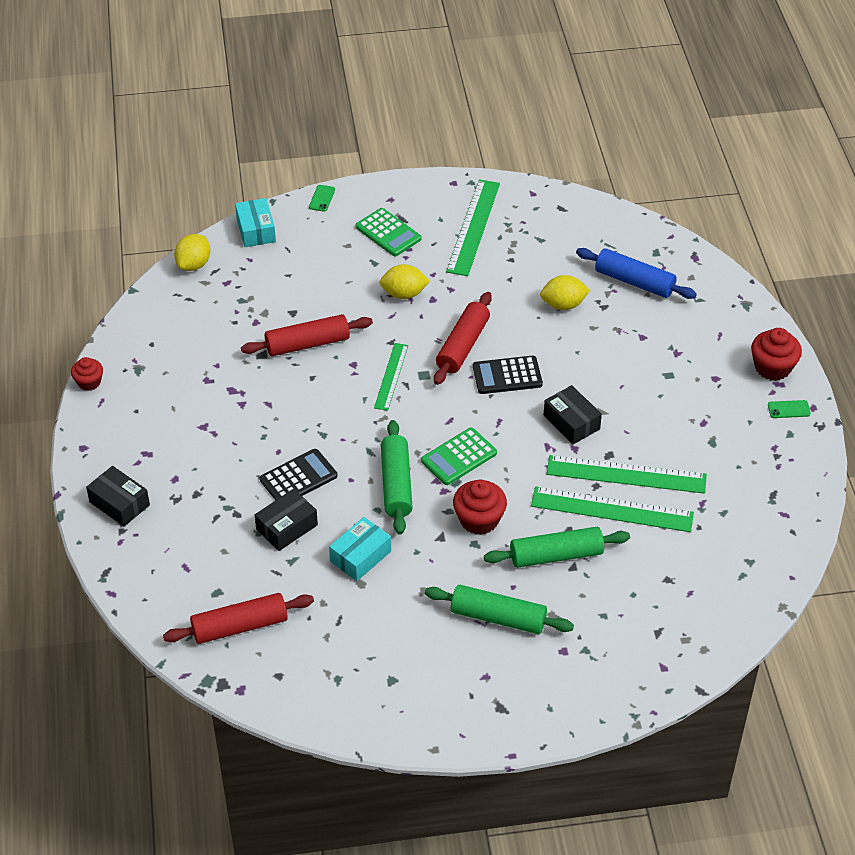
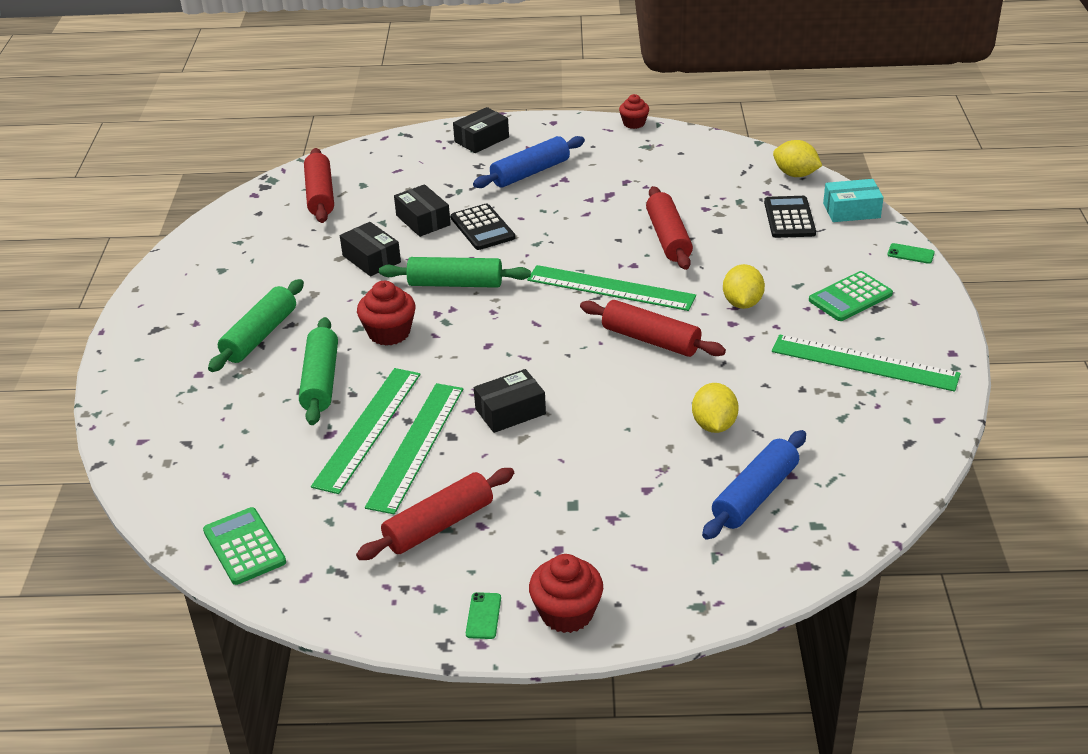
camera: 100 degrees right, 10 degrees down
(191, 454) = (530, 173): none -> blue rolling pin
(360, 556) = (371, 259): turquoise box -> black box
(391, 376) = (610, 288): green ruler -> green ruler, size x1.66
(459, 457) = (480, 325): green calculator -> green calculator (244, 546)
(507, 375) = (596, 369): black calculator -> black calculator (789, 218)
(710, 446) = (439, 525): none -> red rolling pin

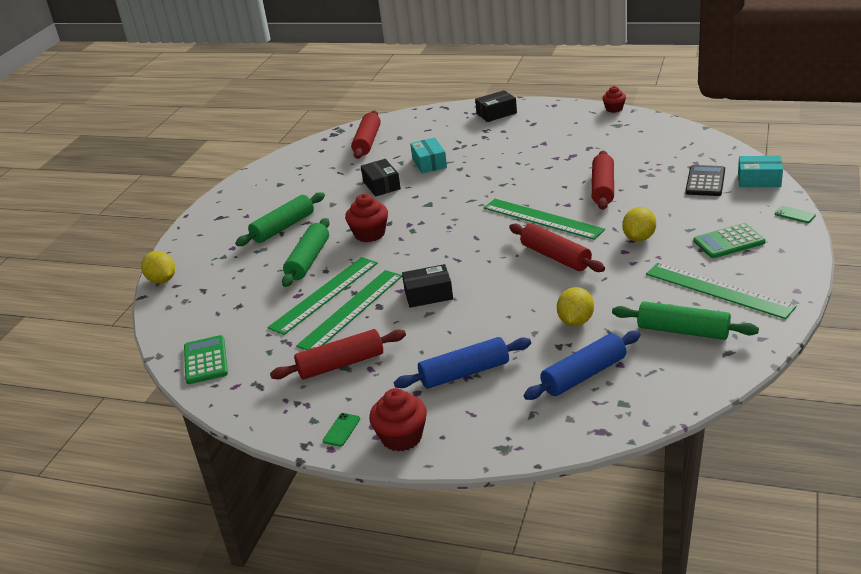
camera: 20 degrees right, 5 degrees down
(423, 220) = (429, 163): black box -> turquoise box
(455, 284) = (431, 206): green rolling pin -> green rolling pin (683, 331)
(482, 228) = (468, 171): black calculator -> none
(530, 173) = (521, 137): blue rolling pin -> blue rolling pin (464, 373)
(795, 174) = (725, 151): yellow lemon -> yellow lemon (162, 280)

